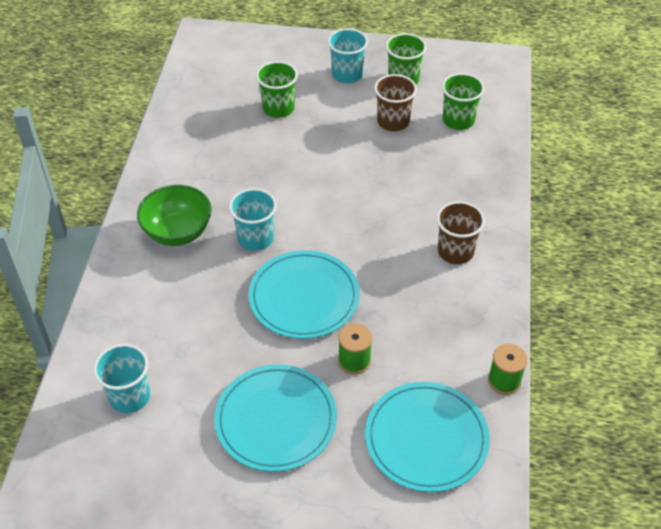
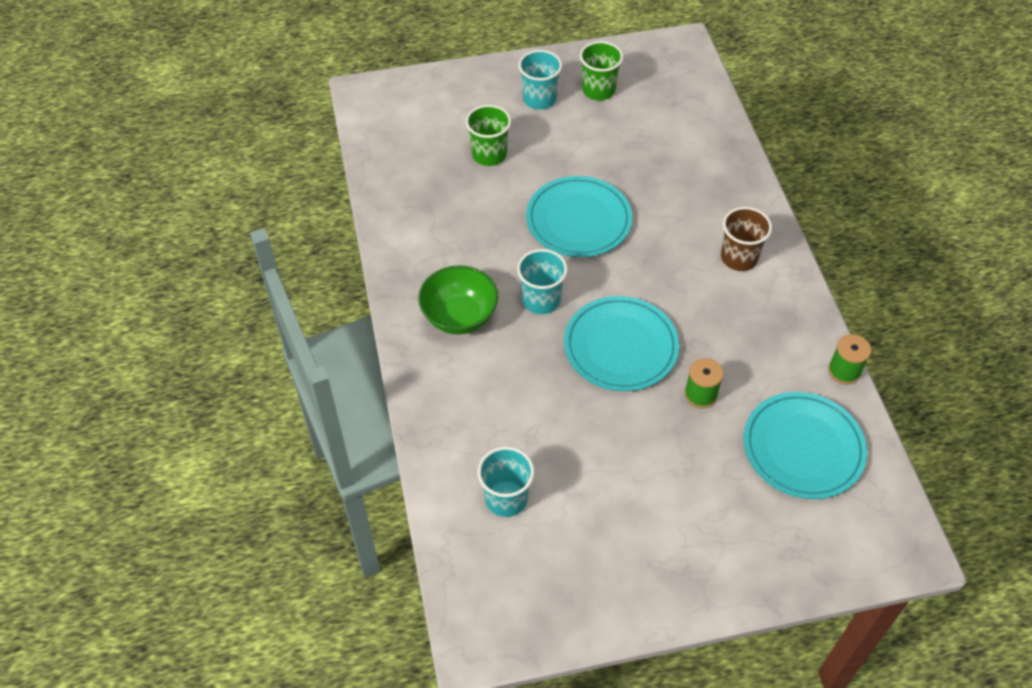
camera: 20 degrees left, 5 degrees up
(276, 420) = (658, 475): turquoise plate -> turquoise plate (578, 220)
(393, 122) = (611, 139): brown cup -> none
(458, 120) = (674, 120): green cup -> none

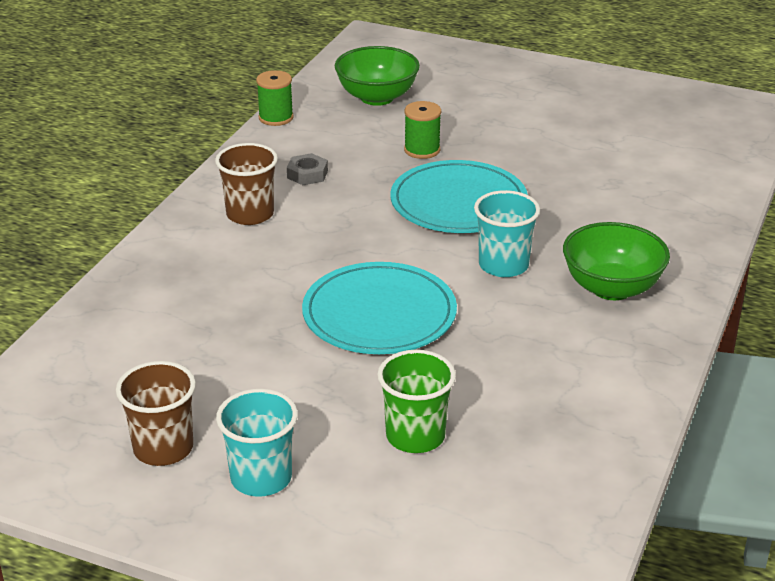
camera: 145 degrees left, 20 degrees down
(506, 498) = (671, 159): turquoise cup -> none
(598, 90) = (163, 448): green cup -> brown cup
(748, 318) = (307, 174): none -> grey nut
(803, 448) = (377, 97): turquoise plate -> green bowl

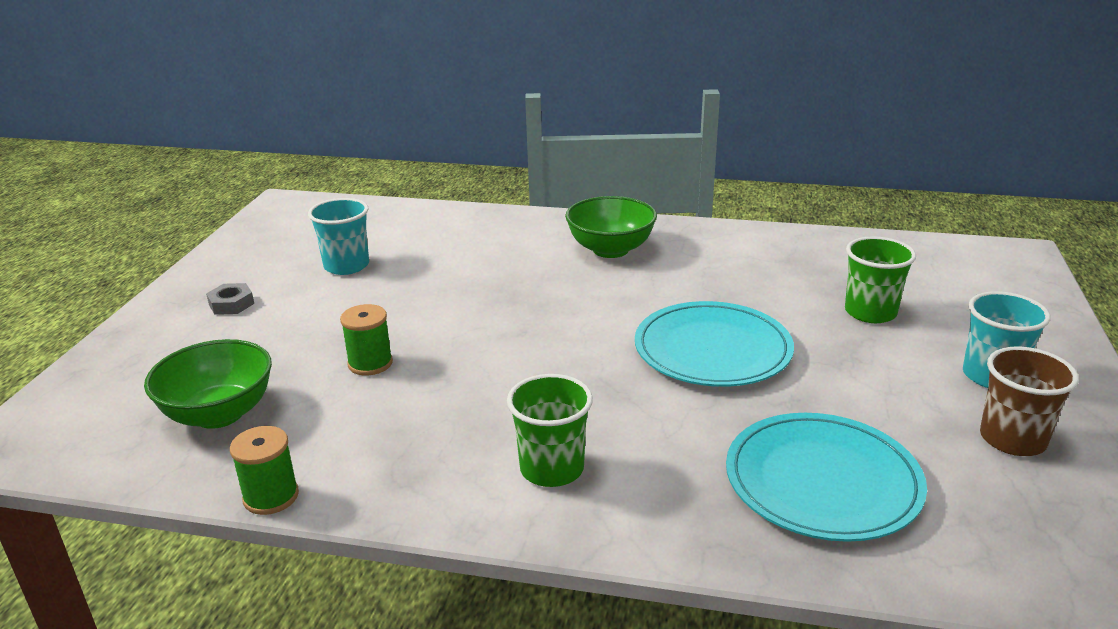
camera: 100 degrees left, 5 degrees down
(250, 214) = (552, 469): brown cup -> green cup
(307, 174) = (439, 439): grey nut -> grey nut (231, 304)
(458, 203) = (488, 329): turquoise plate -> turquoise plate (822, 481)
(503, 265) = (597, 296): turquoise cup -> turquoise cup (346, 266)

